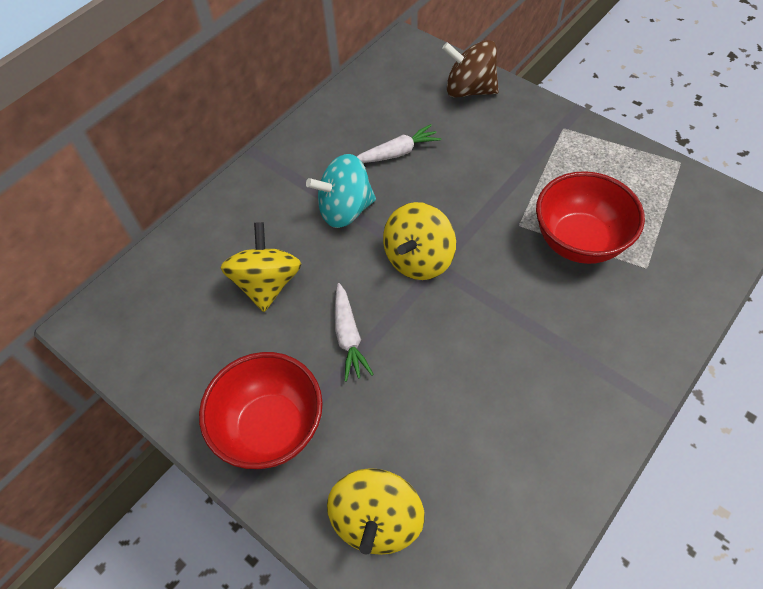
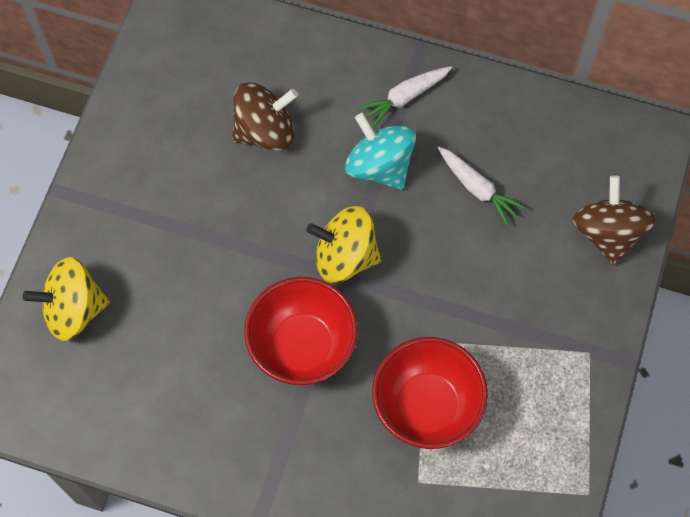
camera: 65 degrees right, 10 degrees up
(267, 283) = (265, 131): yellow spinning top -> brown spinning top
(271, 428) = (125, 196): red bowl -> red bowl (302, 346)
(348, 336) = (234, 224): white carrot -> white carrot (405, 97)

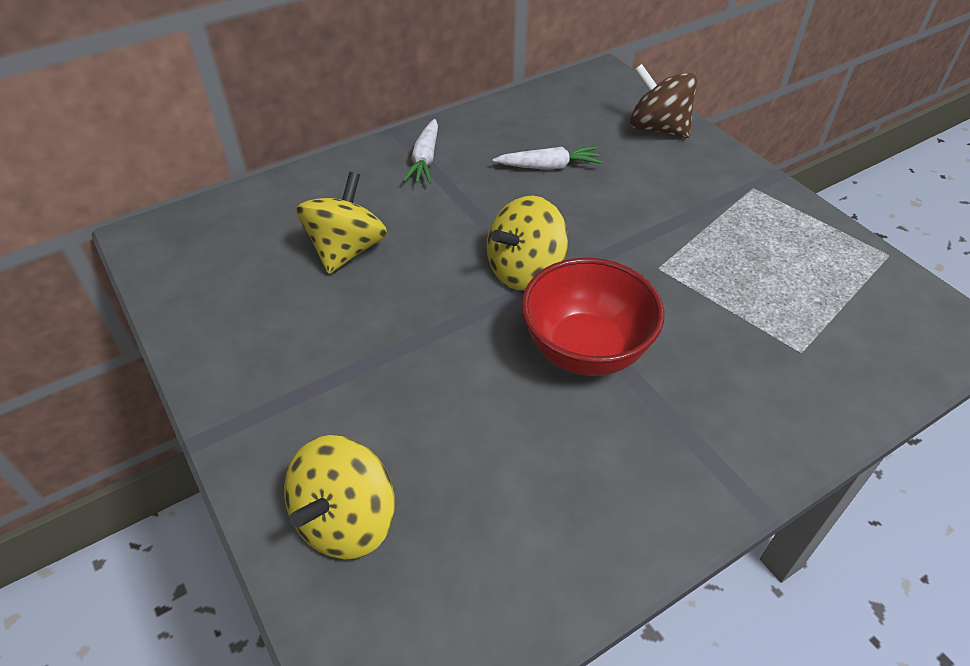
camera: 50 degrees left, 20 degrees down
(265, 131) = (346, 250): brown spinning top -> yellow spinning top
(379, 166) = (465, 204): turquoise spinning top -> none
(426, 406) = (724, 302): red bowl -> none

